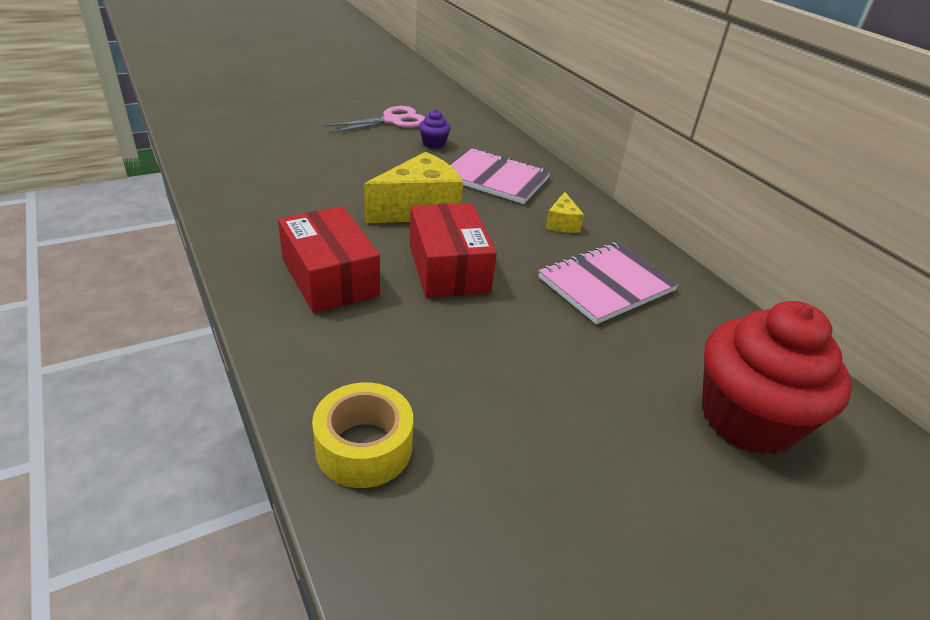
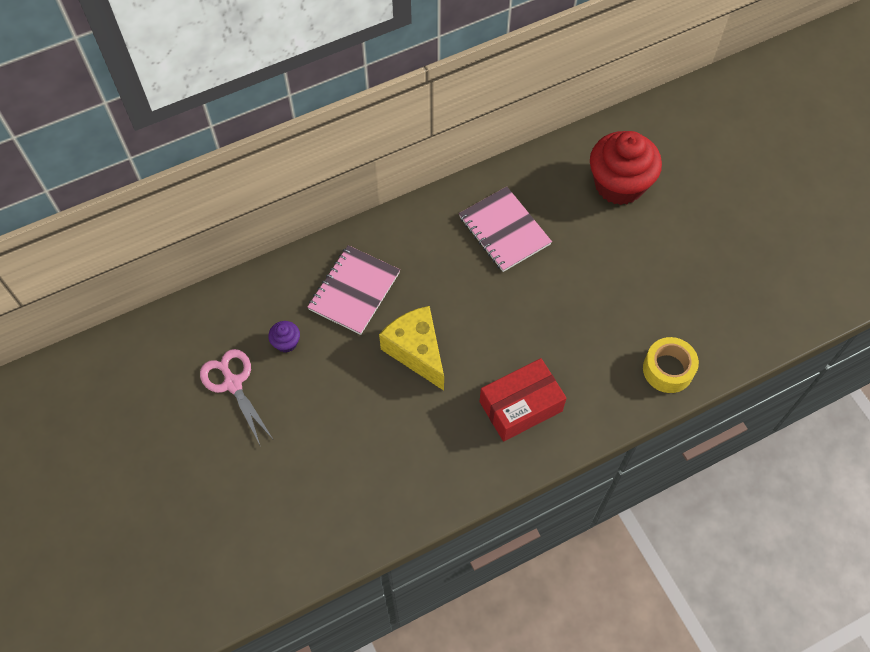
camera: 85 degrees left, 25 degrees up
(448, 268) = (498, 329): red box -> none
(562, 223) = (426, 248): yellow cheese -> none

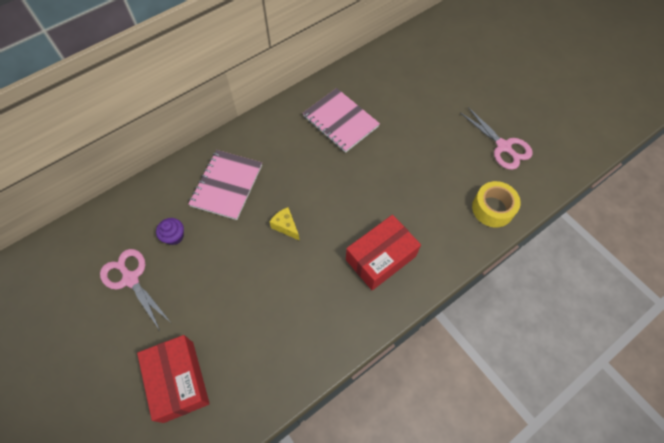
camera: 10 degrees left, 0 degrees up
(274, 502) = (178, 381): none -> red box
(416, 351) = (286, 226): yellow cheese -> yellow cheese, size x0.49
(619, 184) = (421, 76): red cupcake -> none
(701, 294) = (503, 147): none -> pink scissors

